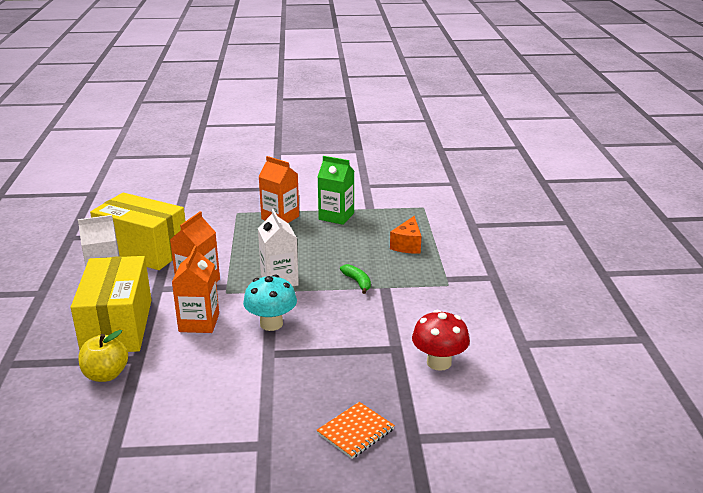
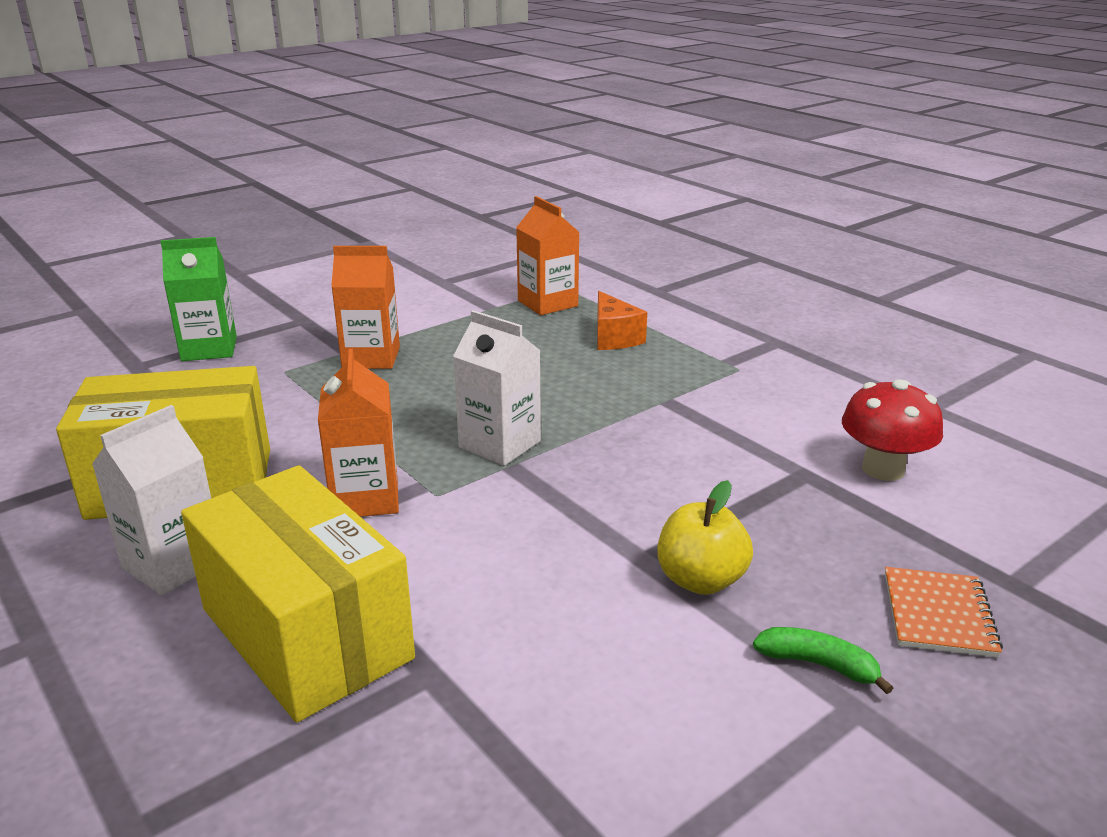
camera: 35 degrees left, 0 degrees up
(106, 375) = (405, 736): yellow apple -> yellow apple (700, 580)
(199, 322) = (458, 561): orange carton -> orange carton (547, 303)
(271, 324) = (582, 512): turquoise mushroom -> none
(336, 216) = (457, 331): green carton -> green carton (209, 349)
(357, 282) = (620, 406): green banana -> green banana (818, 664)

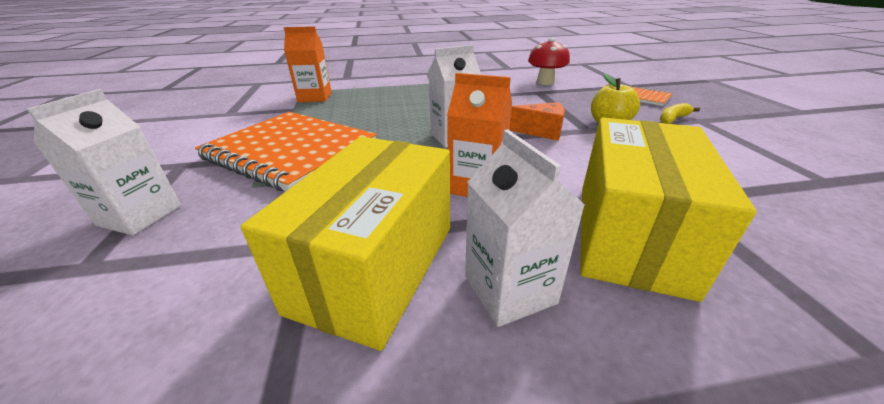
camera: 60 degrees left, 5 degrees up
(209, 349) = (140, 215): green carton -> white carton
(306, 633) = (630, 235): yellow box -> yellow box turned 60 degrees counterclockwise
(371, 357) = (291, 151): orange carton -> orange notebook
(614, 338) = (378, 93): orange cheese -> orange cheese (541, 131)
(818, 664) = (673, 119): green banana -> yellow banana

